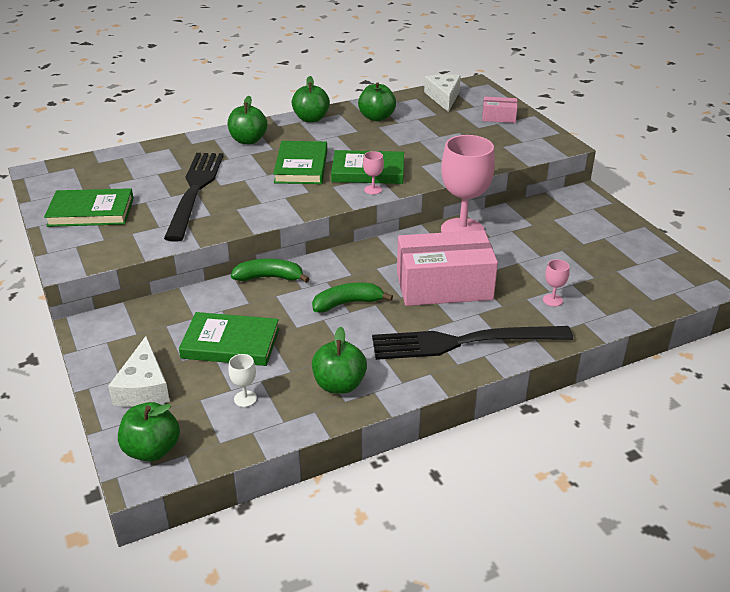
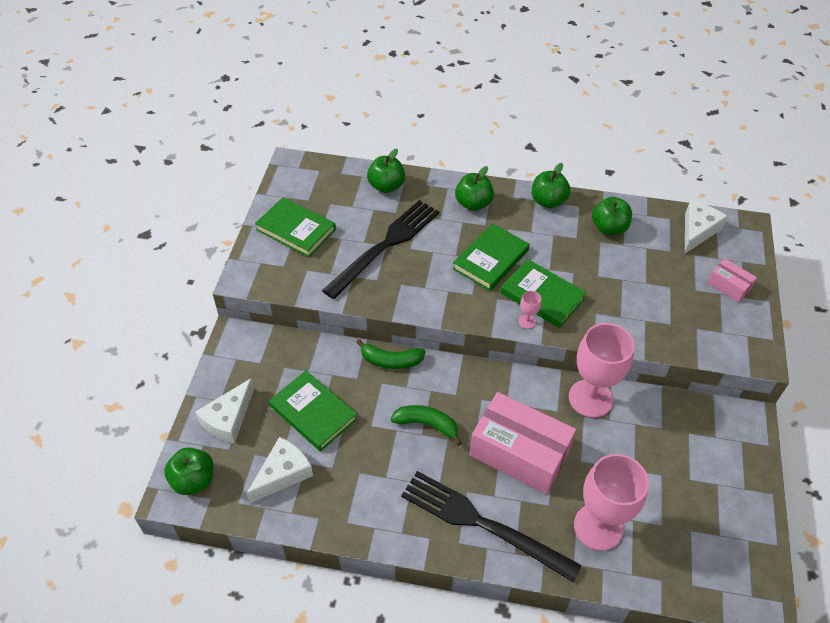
camera: 35 degrees right, 15 degrees up
(245, 399) = (283, 474): white goblet -> white cheese
(269, 278) = (391, 361): green banana -> green banana turned 150 degrees clockwise
(339, 385) = (355, 504): green apple -> green apple (386, 186)
(552, 300) = (598, 527): pink goblet -> pink goblet, size x2.47

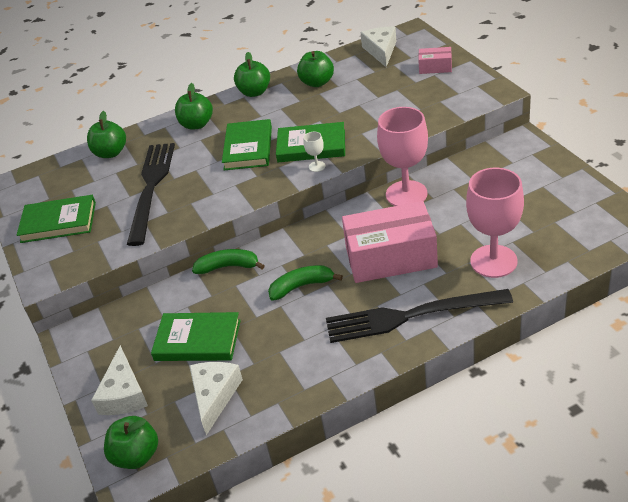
camera: 30 degrees left, 10 degrees down
(391, 361) = (228, 267): green banana -> green banana turned 150 degrees counterclockwise
(527, 321) = (317, 166): pink goblet -> white goblet

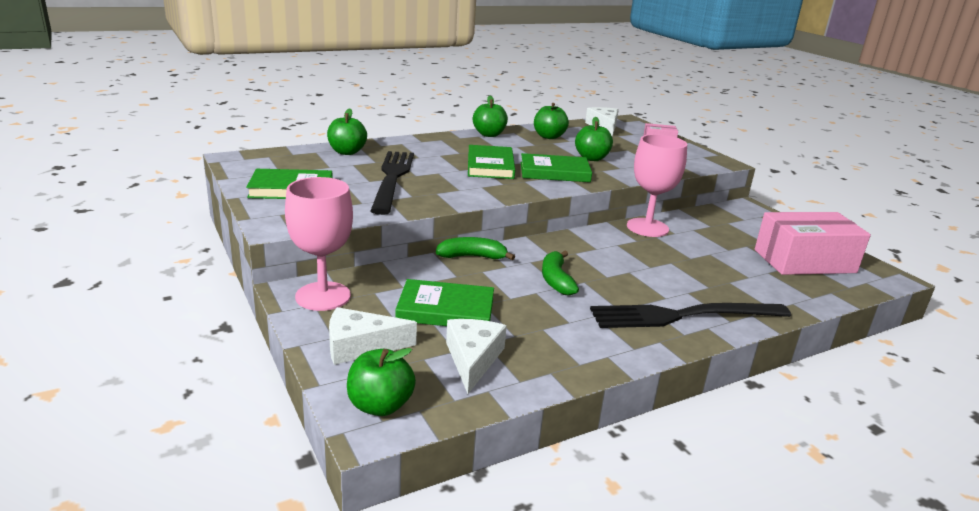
camera: 10 degrees left, 15 degrees down
(124, 394) = (360, 346): white cheese -> white cheese turned 90 degrees clockwise
(197, 124) = (434, 146): green apple -> green apple (591, 158)
(301, 286) = (556, 280): green banana -> green banana turned 75 degrees counterclockwise
(317, 166) = (564, 185): white goblet -> none
(391, 257) = (646, 269): pink box -> pink box (804, 261)
(493, 261) = (755, 284): pink goblet -> pink goblet (323, 296)

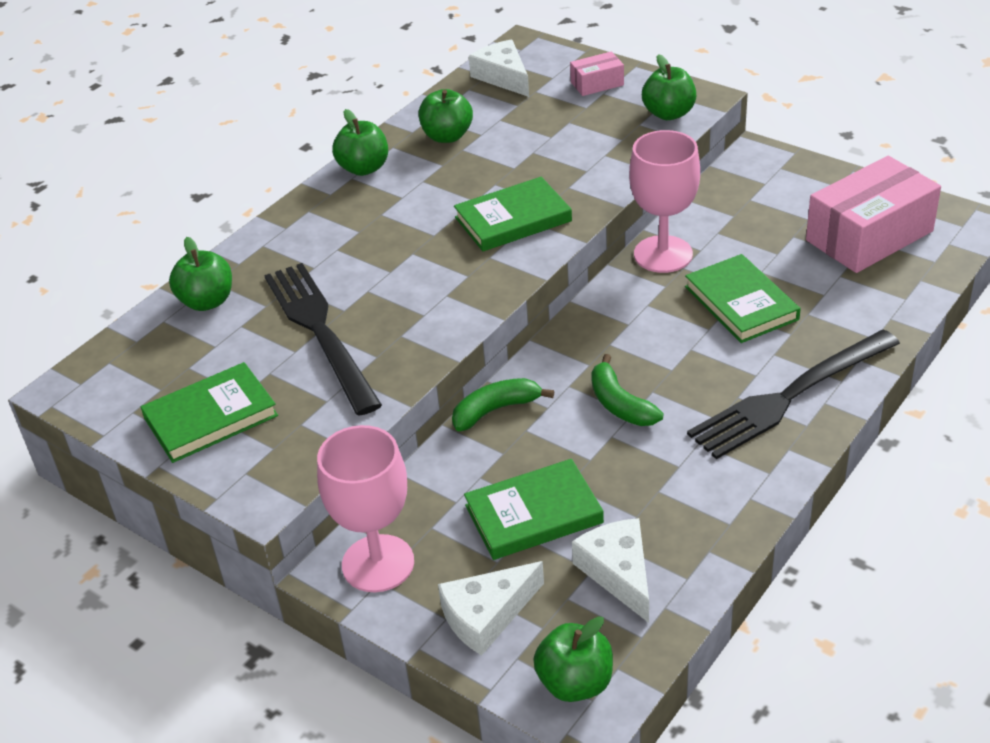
camera: 20 degrees left, 15 degrees up
(490, 166) = (422, 243): green book -> green book (741, 303)
(591, 158) = (537, 164): green apple -> green apple (668, 114)

